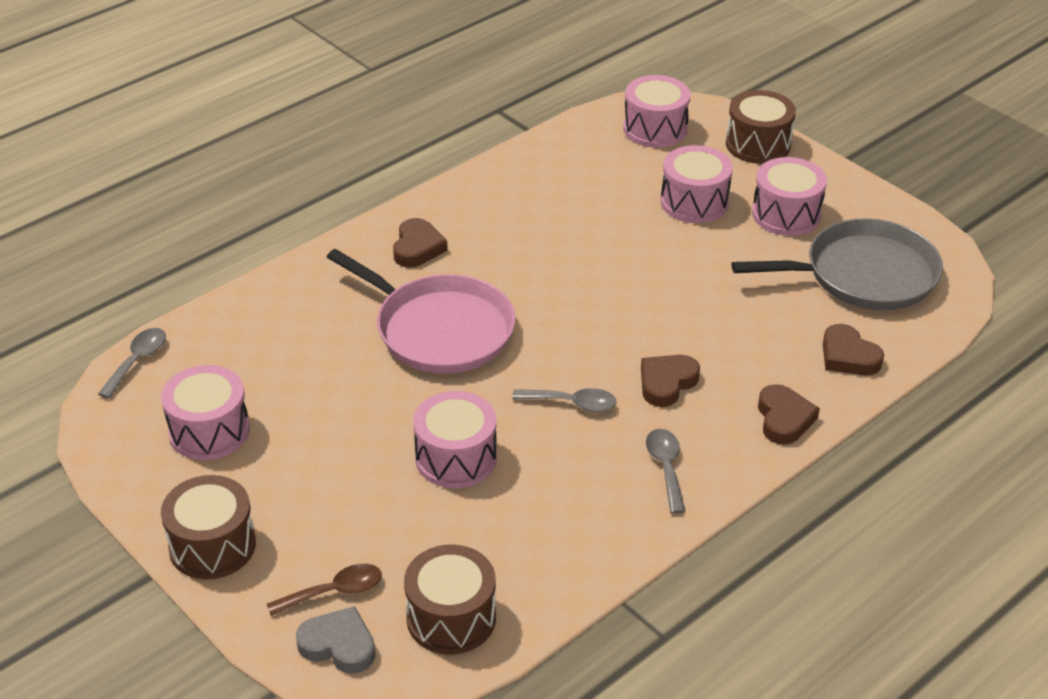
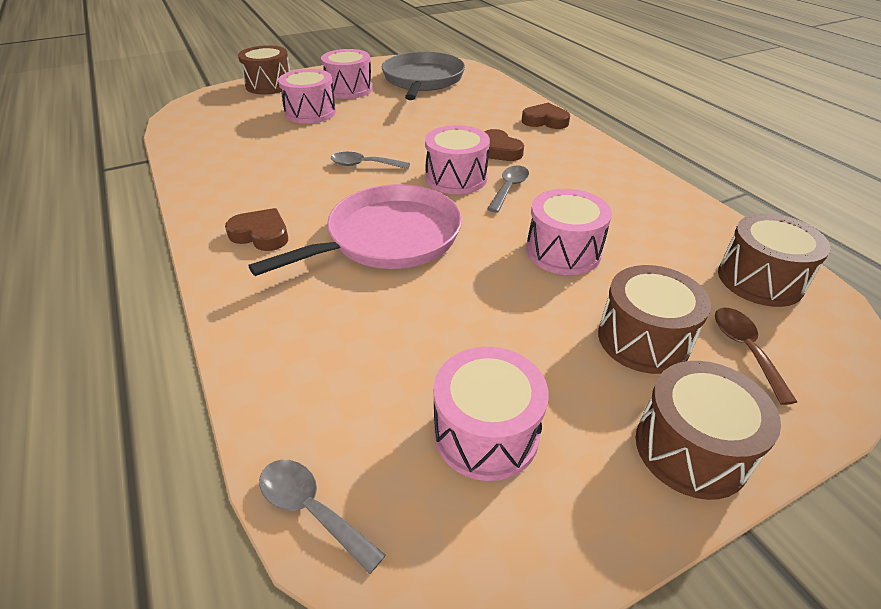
camera: 75 degrees left, 0 degrees up
(332, 520) = (643, 339): none -> brown drum
(338, 645) = (816, 355): grey heart -> none
(655, 129) = (212, 112): pink drum -> pink drum (456, 178)
(665, 467) = (585, 164): grey spoon -> grey spoon (364, 165)
(848, 356) = (494, 95): brown heart -> none

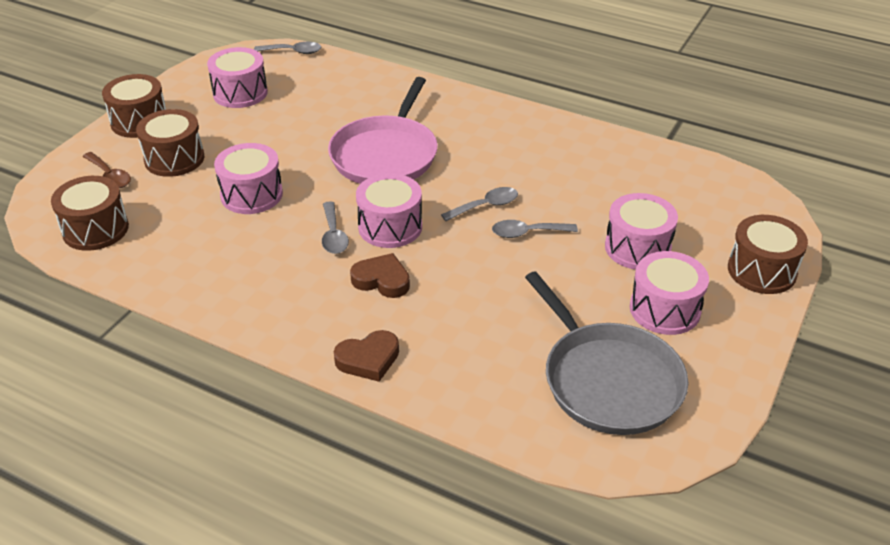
camera: 145 degrees right, 0 degrees up
(261, 234) = (473, 123): brown heart -> none
(362, 141) = (527, 233): none -> grey spoon

